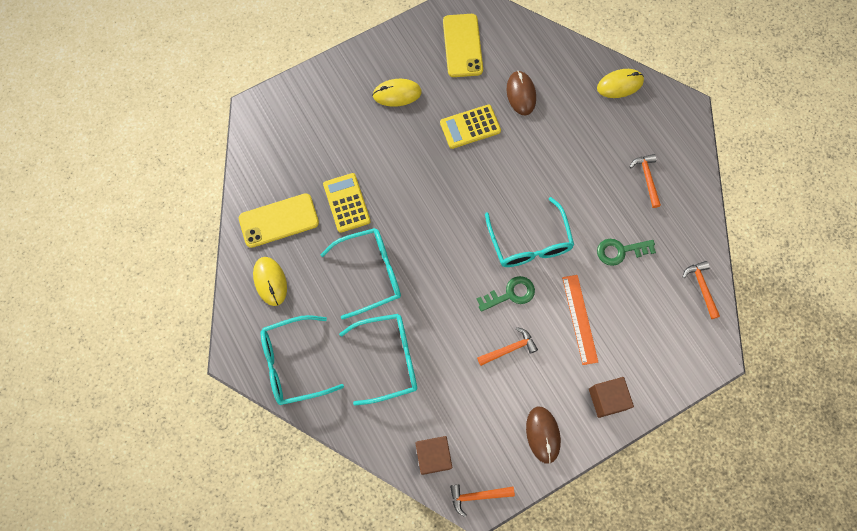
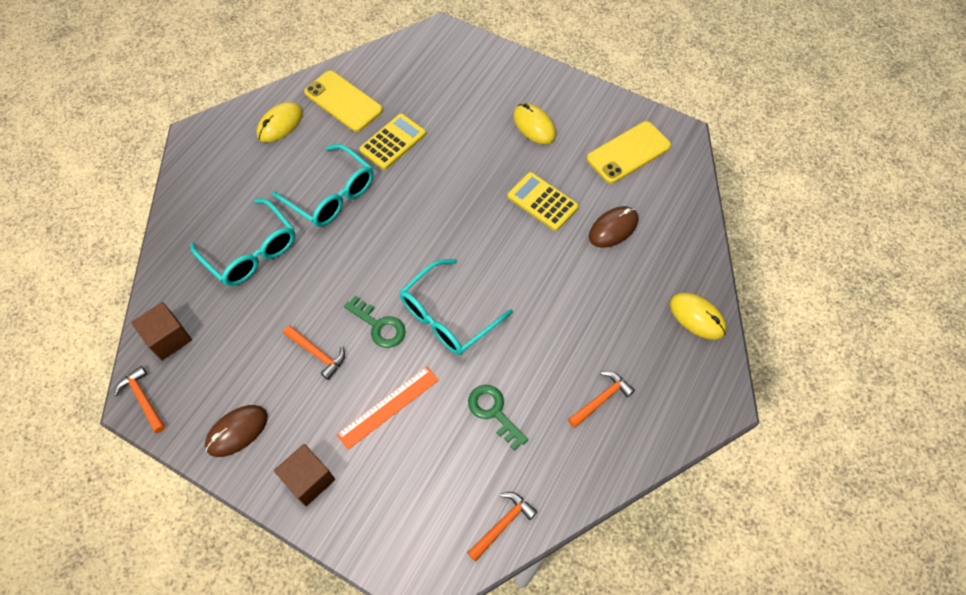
camera: 60 degrees right, 10 degrees down
(293, 364) = (209, 179): turquoise glasses -> none

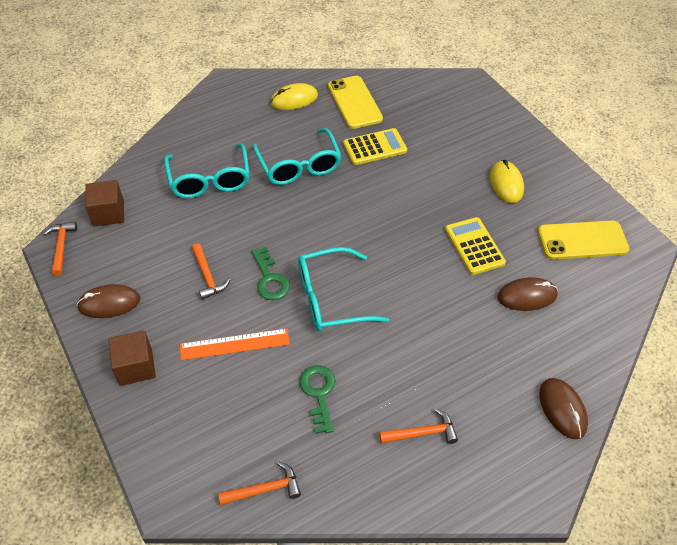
camera: 30 degrees right, 10 degrees down
(697, 317) = (562, 409): yellow mouse -> brown mouse

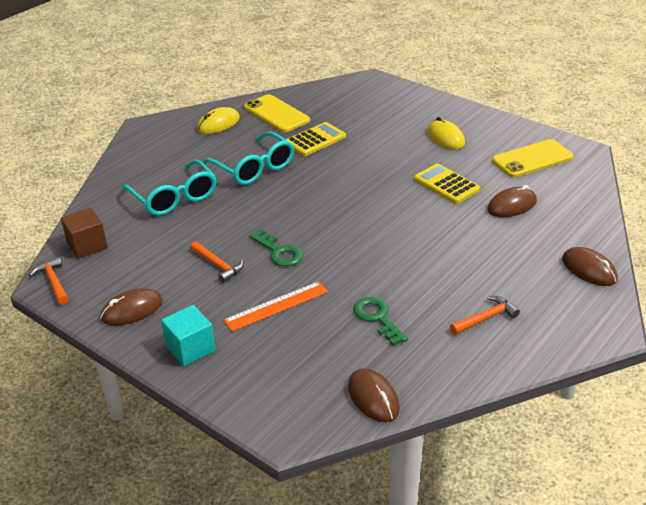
camera: 20 degrees left, 15 degrees down
(136, 367) = (190, 348): brown cube -> turquoise cube
(265, 489) = (373, 398): orange hammer -> brown mouse
(330, 298) = (344, 251): turquoise glasses -> none

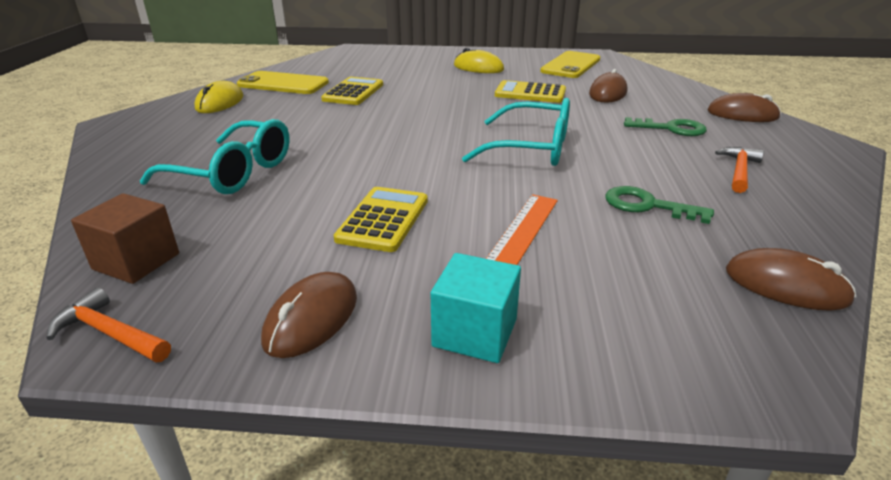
camera: 35 degrees left, 5 degrees down
(218, 265) = (383, 219): orange hammer -> yellow calculator
(254, 168) = (311, 125): turquoise glasses -> turquoise glasses (532, 148)
(279, 252) = (444, 183): green key -> green key (671, 129)

